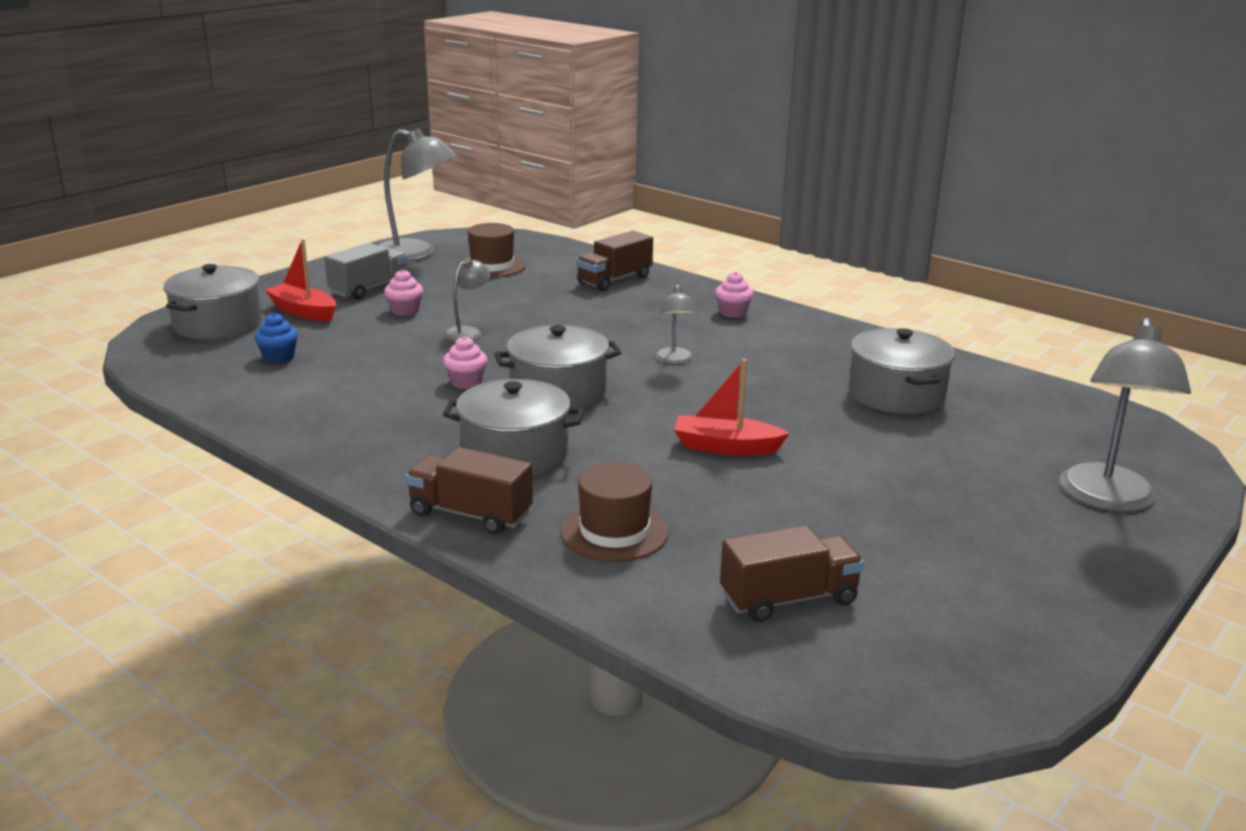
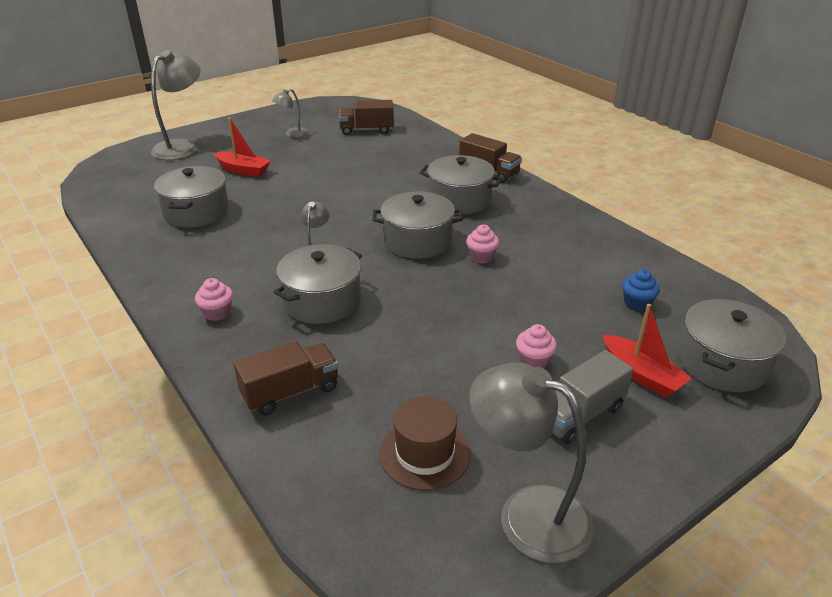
camera: 165 degrees left, 10 degrees up
(468, 332) = (472, 317): grey lamp -> grey lamp (292, 134)
(614, 532) = (422, 158): brown hat -> none
(636, 329) = (322, 301): none -> grey pot
(726, 447) = (337, 190): red boat -> red boat (243, 170)

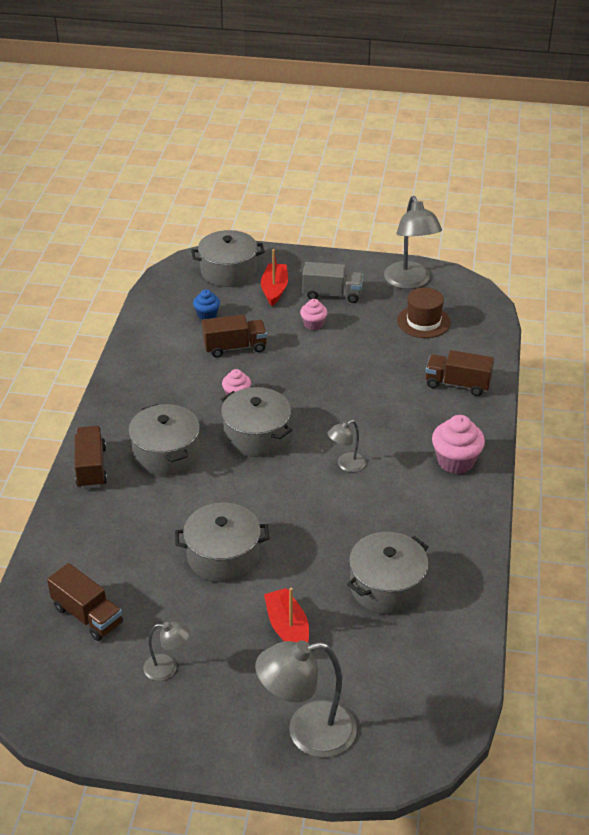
camera: 135 degrees left, 5 degrees up
(217, 313) = (455, 461): pink cupcake -> pink cupcake, size x1.69
(322, 301) = (380, 428): grey pot -> grey pot (223, 556)
(556, 291) = (235, 347): none -> brown truck

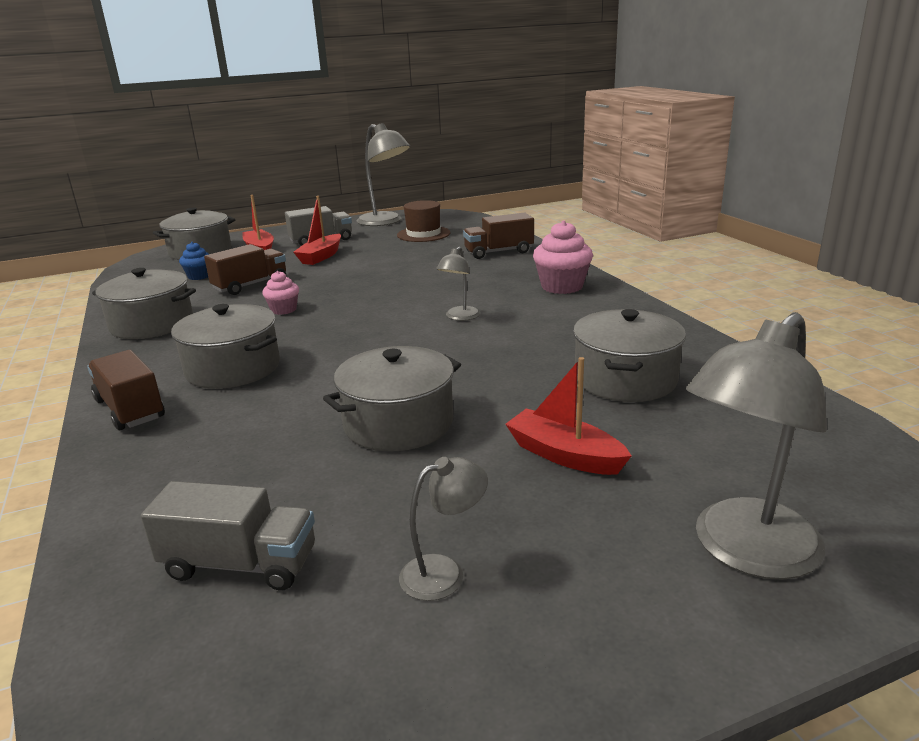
camera: 30 degrees left, 15 degrees down
(87, 615) = (240, 564): brown truck -> grey truck
(256, 435) = (336, 326): grey pot -> grey pot (152, 324)
(313, 324) = (321, 257): pink cupcake -> red boat

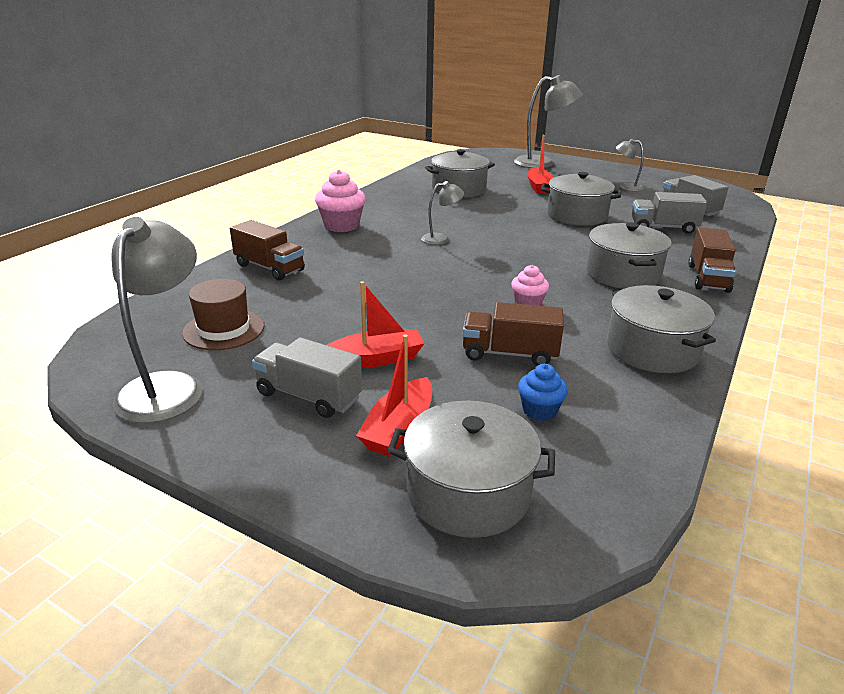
camera: 130 degrees left, 5 degrees up
(247, 471) = (663, 228): none -> grey truck

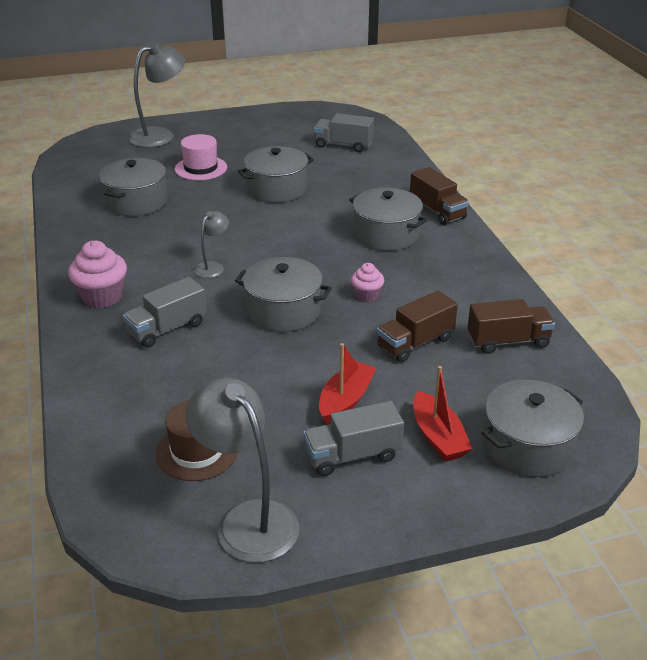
camera: 45 degrees left, 5 degrees up
(269, 268) = (121, 376): brown truck -> brown truck (508, 341)
(539, 187) = (201, 168): red boat -> pink hat
(539, 410) = (487, 372): blue cupcake -> none
(626, 187) = (268, 138): grey lamp -> none
(652, 349) = (482, 290): grey pot -> grey pot (283, 311)
(663, 228) = (352, 174): grey truck -> grey truck (167, 328)

